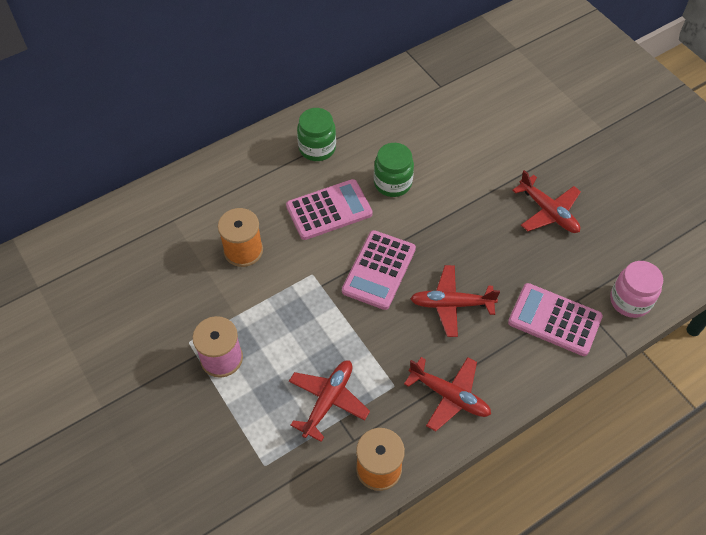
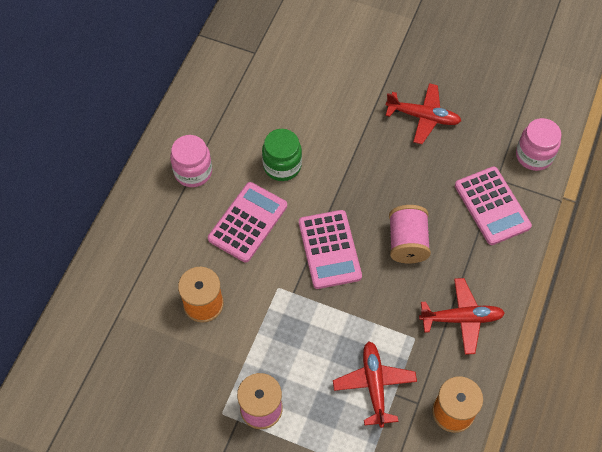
camera: 35 degrees left, 5 degrees up
(317, 148) = (193, 172): green jar -> pink jar
(451, 304) = (407, 242): red plane -> pink spool
(554, 320) = (492, 206): pink calculator -> pink calculator turned 105 degrees counterclockwise

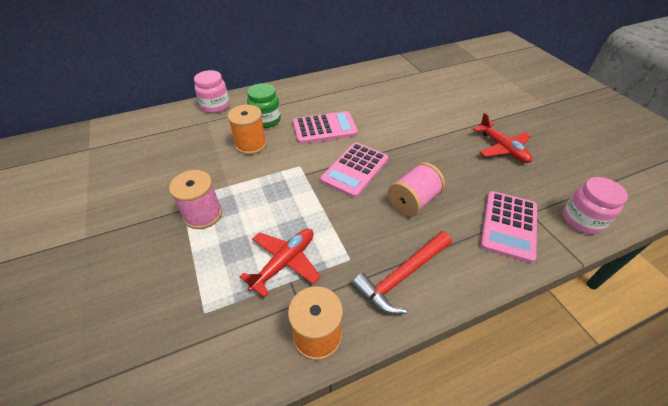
camera: 45 degrees right, 15 degrees down
(193, 172) = (326, 94): pink jar -> pink jar (215, 106)
(282, 166) = (377, 118): green jar -> green jar (266, 120)
(461, 318) = (402, 276): red plane -> red hammer

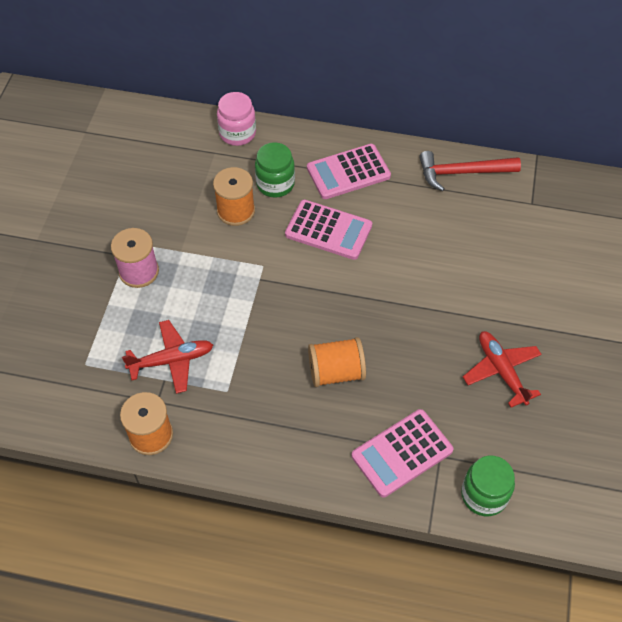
camera: 35 degrees right, 10 degrees up
(355, 170) = (313, 302): pink calculator -> pink calculator (348, 172)
(402, 276) = (256, 433): red hammer -> red hammer (462, 173)
(413, 201) = (336, 372): pink spool -> orange spool
(502, 148) = (501, 370): red plane -> red plane turned 150 degrees clockwise
(582, 220) = (484, 495): pink jar -> green jar

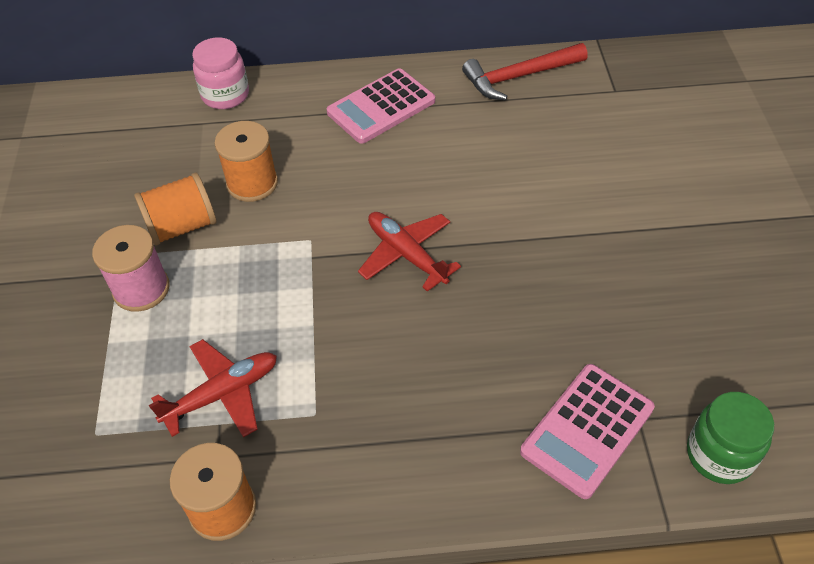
camera: 15 degrees left, 5 degrees down
(275, 184) = (293, 140): green jar -> none
(328, 230) = (381, 177): pink calculator -> none
(336, 372) = (456, 347): orange spool -> orange spool (182, 226)
(501, 370) = (667, 288): red plane -> red plane (406, 254)

